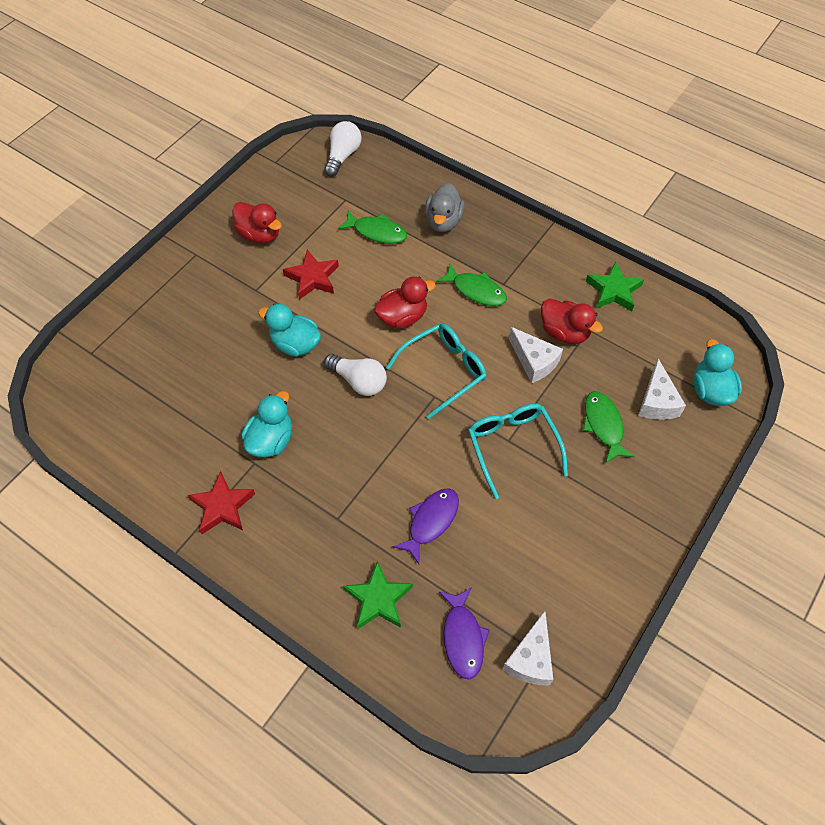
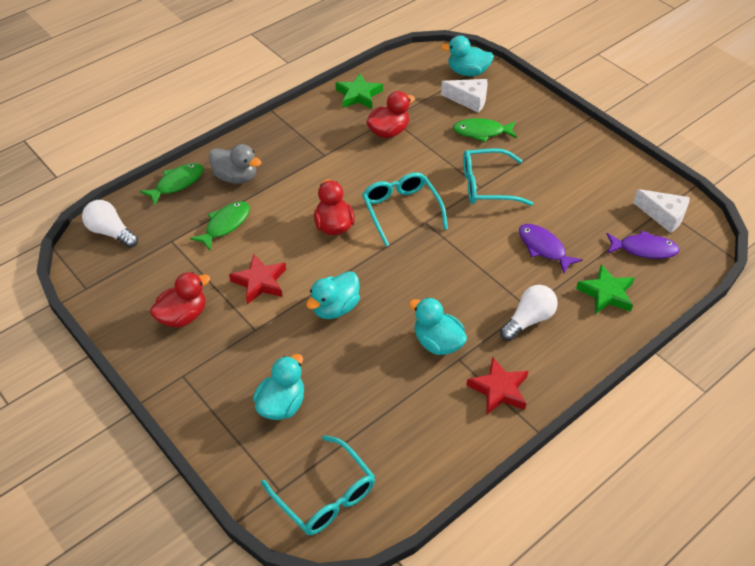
camera: 75 degrees left, 10 degrees down
(88, 387) = (325, 495): none -> turquoise glasses
(177, 332) = (282, 404): none -> turquoise duck
(359, 381) = (393, 268): white light bulb -> white light bulb (528, 320)
(476, 290) = (324, 173): green fish -> green fish (177, 183)
(534, 361) = (411, 155): white cheese -> none

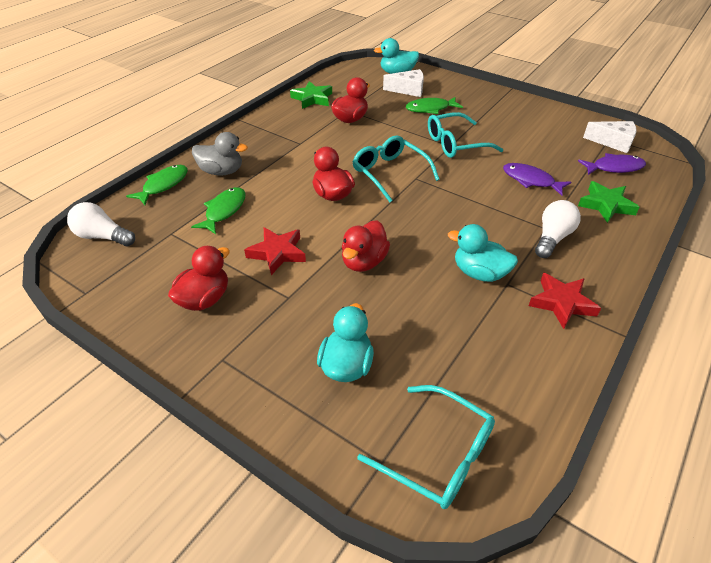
camera: 15 degrees left, 5 degrees down
(335, 308) = (364, 262): turquoise duck -> red duck

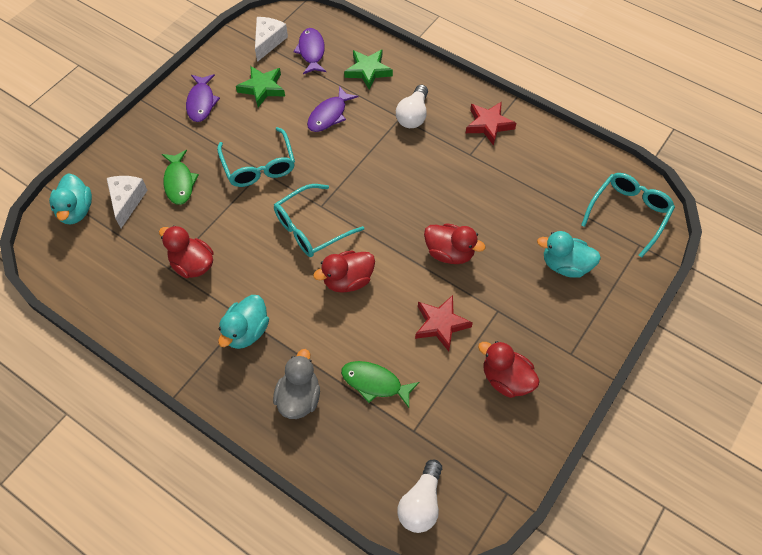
camera: 90 degrees left, 15 degrees up
(163, 185) = (324, 460): green fish -> none
(312, 98) = (131, 309): green star -> green star (262, 88)
(479, 273) = (459, 171): turquoise duck -> turquoise duck (246, 331)
(519, 113) = (201, 102): none -> purple fish
(552, 238) = (413, 115): white light bulb -> white light bulb turned 105 degrees counterclockwise

